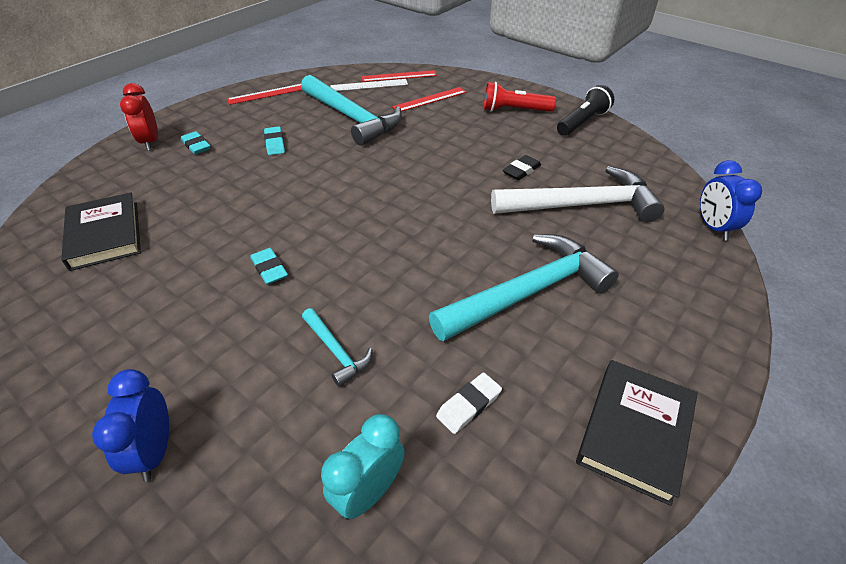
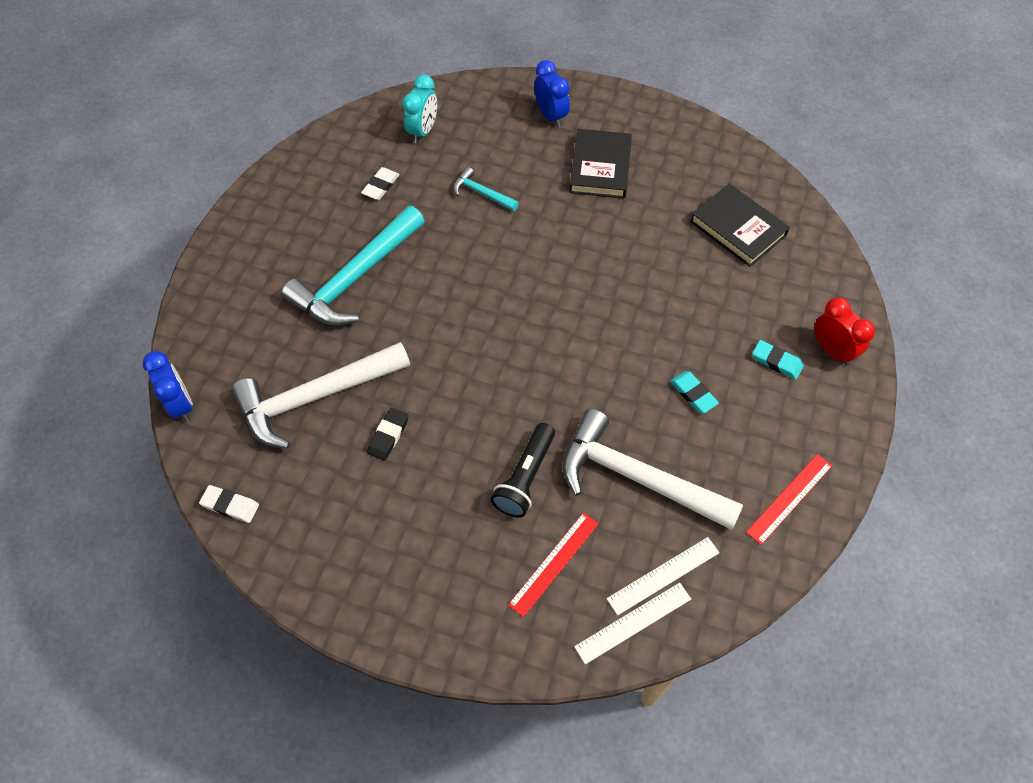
camera: 160 degrees right, 15 degrees up
(269, 269) = (574, 238): turquoise eraser -> none
(351, 118) = (637, 477): turquoise hammer -> white hammer
(399, 76) = (633, 622): red ruler -> white ruler
(514, 110) = (423, 574): red flashlight -> none
(582, 122) = (321, 573): black flashlight -> black flashlight (525, 478)
(635, 431) = (274, 199): black book -> black book (600, 167)
(652, 161) = (230, 505): none -> white eraser

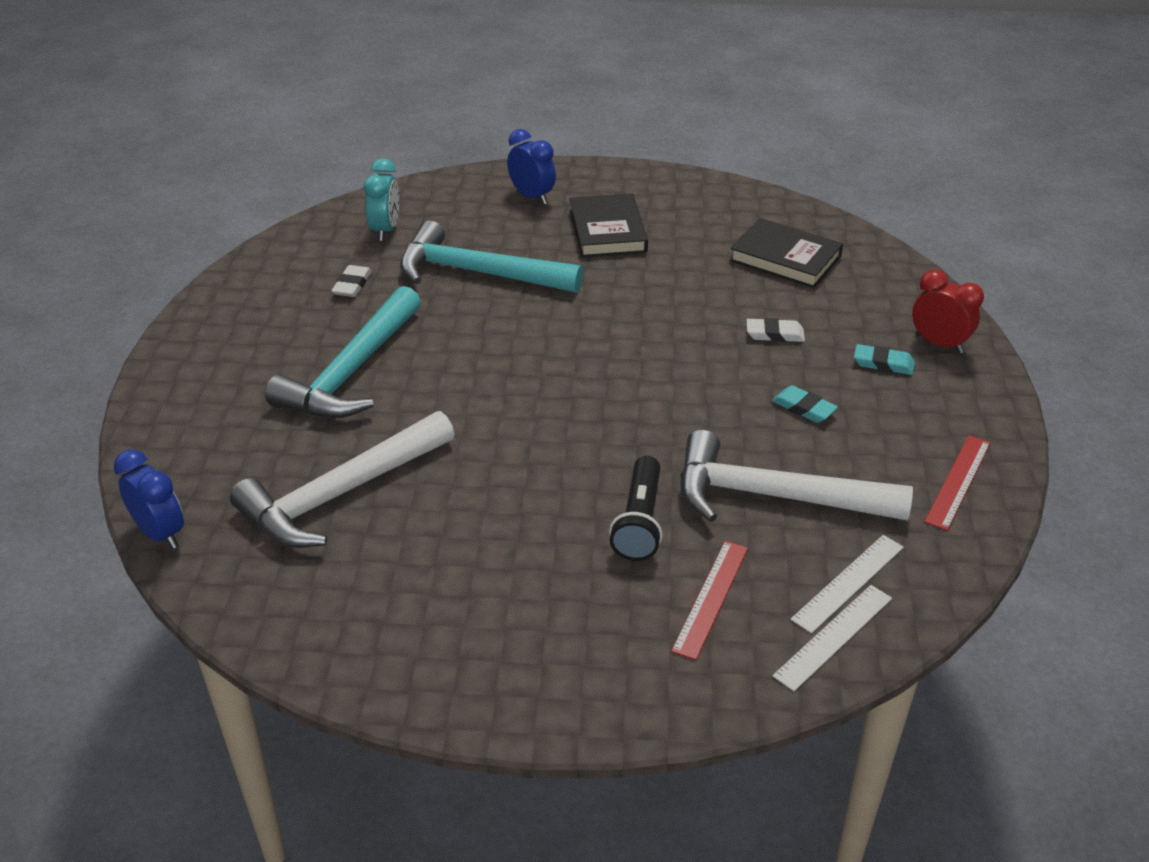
camera: 15 degrees left, 20 degrees down
(230, 505) = (263, 624): white eraser -> white eraser (774, 334)
(388, 436) = (450, 514): black eraser -> none
(482, 193) = (478, 273): turquoise hammer -> turquoise hammer, size x2.16

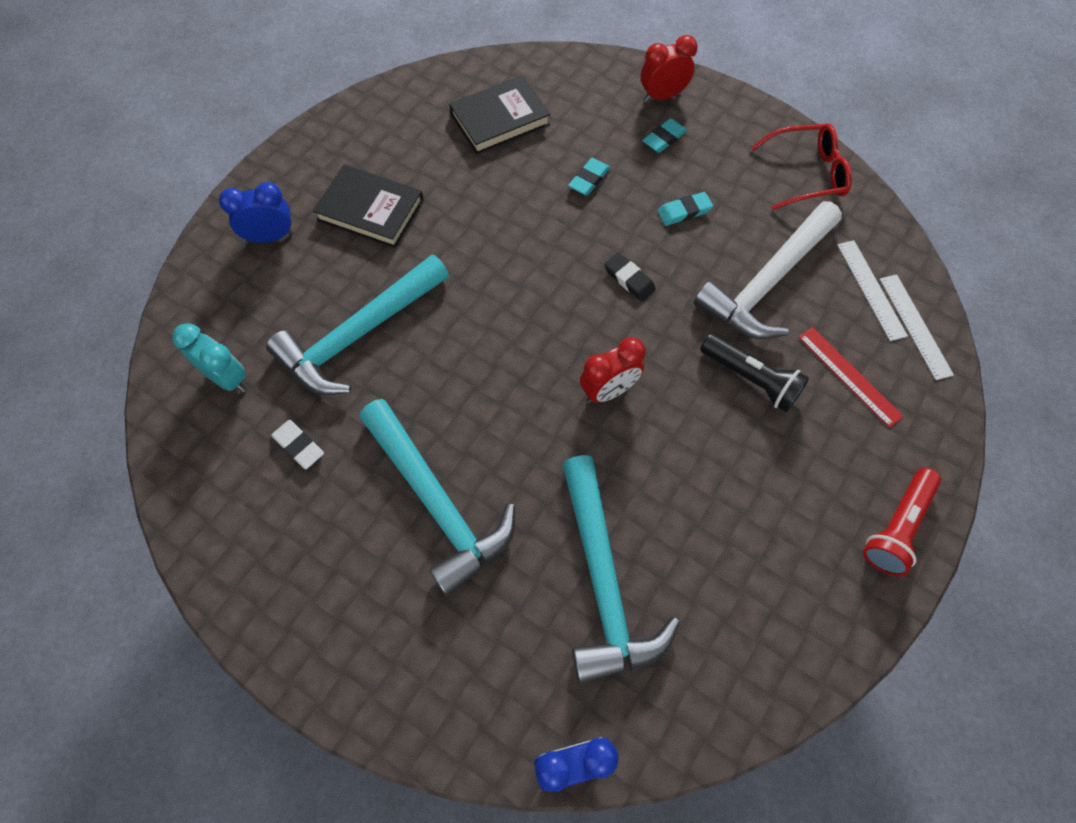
camera: 60 degrees left, 25 degrees up
(341, 493) = (603, 581): white hammer -> turquoise hammer
(542, 430) = (609, 391): none -> red clock
(546, 693) = (896, 527): none -> red flashlight
(681, 400) = (629, 279): none -> black eraser
(774, 334) = (589, 179): white eraser -> turquoise eraser
(958, 481) = (807, 174): red ruler -> red glasses

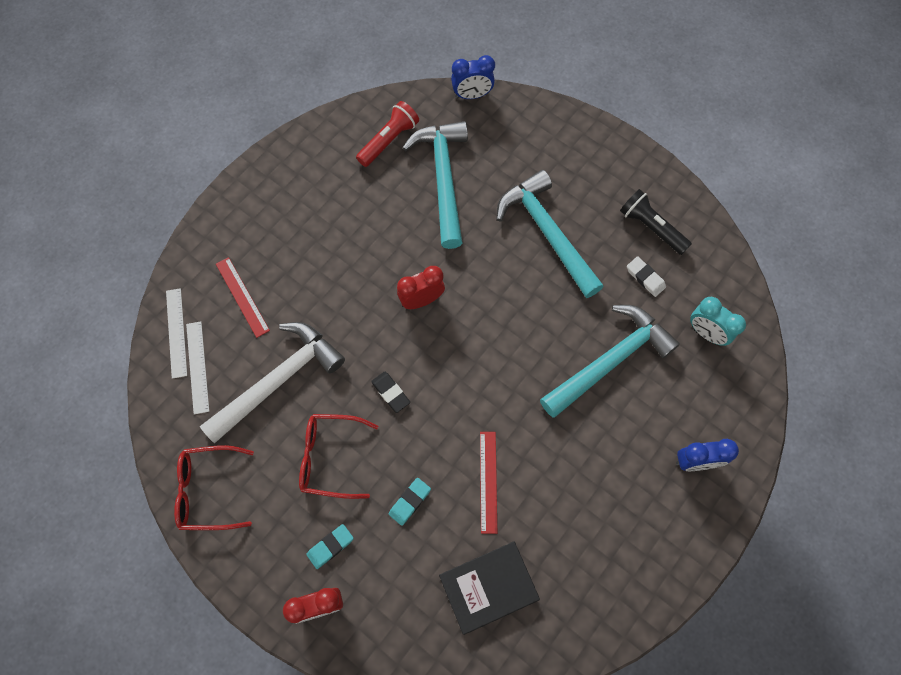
camera: 175 degrees left, 5 degrees up
(370, 210) = (610, 483): black book -> none
(505, 202) = (488, 481): none -> red ruler
(684, 211) = (330, 457): turquoise eraser -> red glasses
(751, 379) = (315, 300): black flashlight -> black flashlight (651, 227)
(896, 527) = (250, 195): red flashlight -> red flashlight (389, 140)

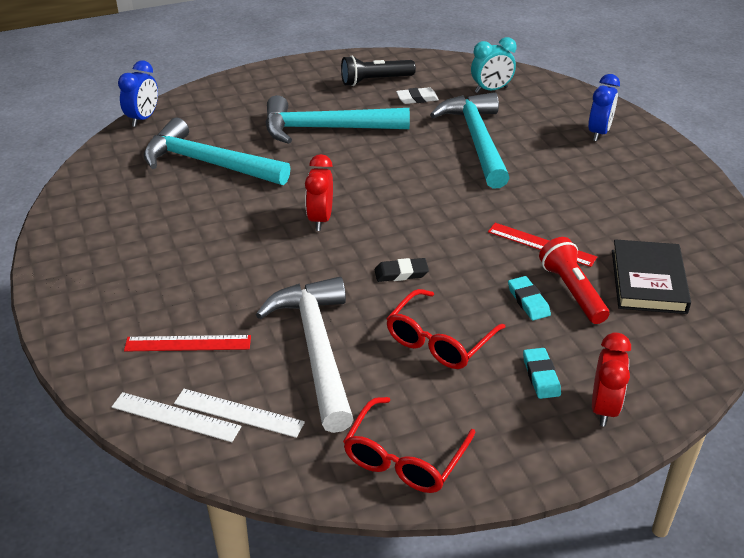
camera: 60 degrees left, 30 degrees down
(389, 140) = (128, 180): red flashlight -> red flashlight (572, 291)

